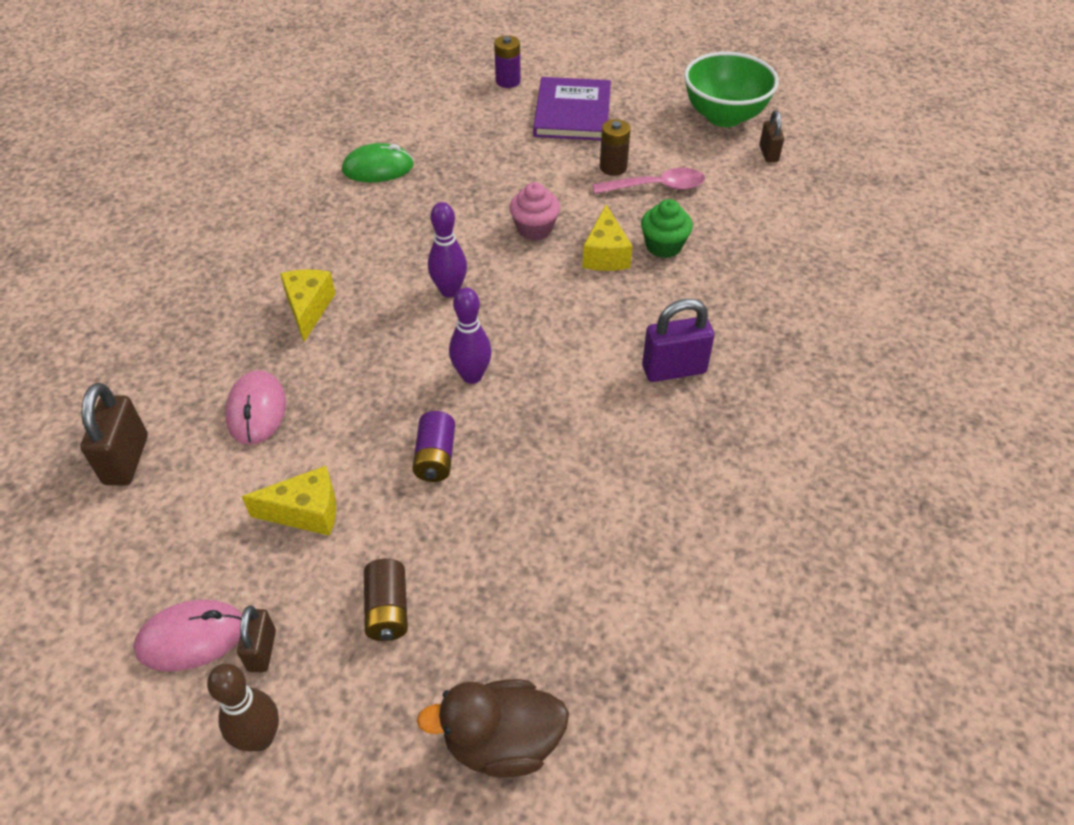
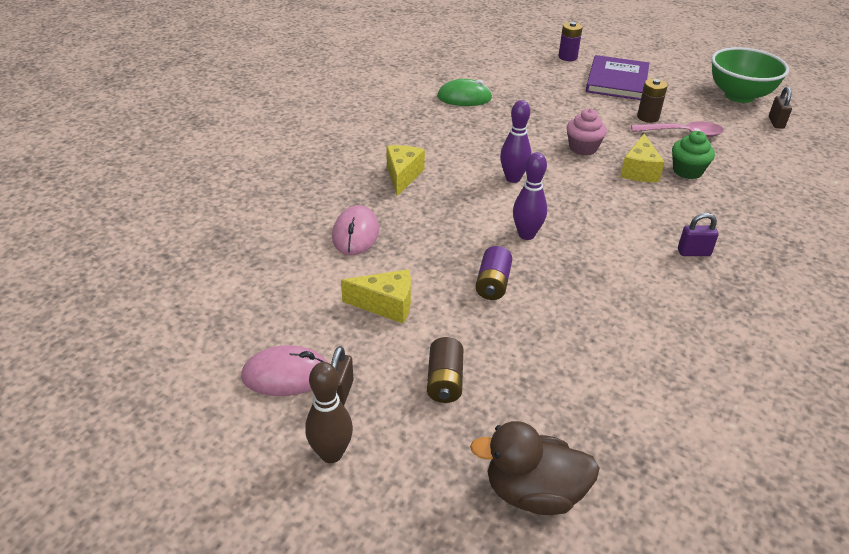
camera: 10 degrees right, 10 degrees down
(126, 460) = (253, 251): brown padlock -> none
(674, 370) = (693, 252): purple padlock -> purple padlock, size x0.62

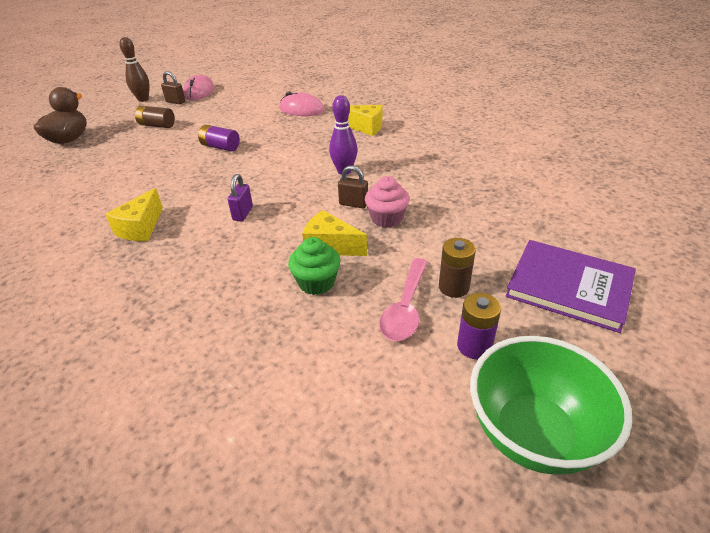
camera: 105 degrees right, 0 degrees up
(386, 305) = (228, 115): yellow cheese -> yellow cheese (141, 228)
(464, 98) = (503, 165): green mouse -> none
(526, 235) = (264, 166): purple bowling pin -> none
(567, 57) = (644, 256): purple battery -> purple battery (474, 346)
(693, 252) = (186, 243): purple padlock -> purple padlock (242, 213)
(776, 123) = (424, 445): brown padlock -> brown padlock (353, 204)

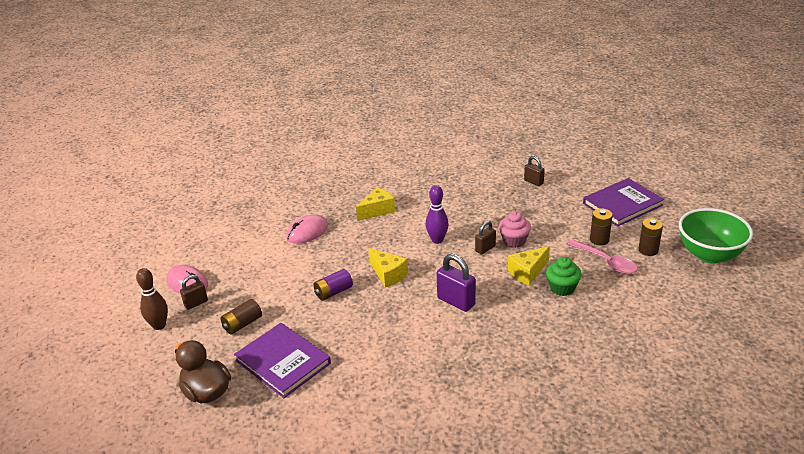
camera: 60 degrees left, 5 degrees down
(113, 156) = (283, 362): none -> purple book
(141, 228) = (433, 358): yellow cheese -> yellow cheese (388, 274)
(242, 213) = (456, 301): purple padlock -> purple padlock, size x1.62
(474, 346) = (648, 250): purple battery -> brown battery
(529, 197) = (533, 182): none -> brown padlock

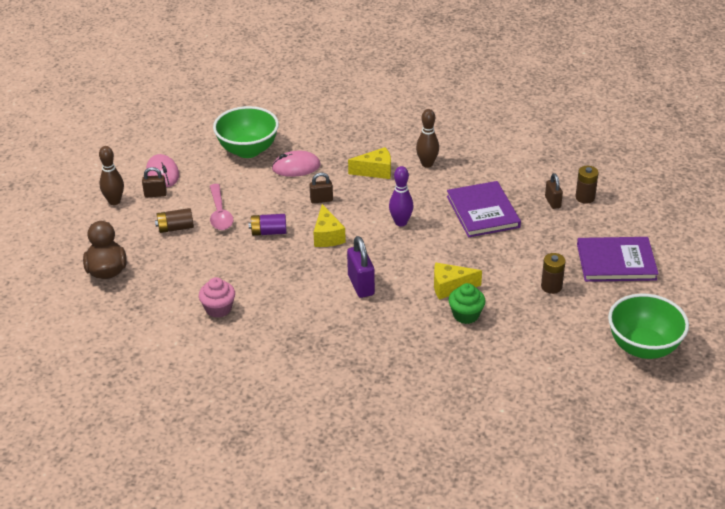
camera: 30 degrees right, 5 degrees up
(251, 235) = (248, 150): none -> green bowl
(283, 362) = (180, 273): purple book -> purple book (483, 211)
(413, 190) = (427, 164): none -> brown bowling pin
(485, 249) = (435, 249): brown padlock -> brown padlock (321, 200)
(514, 241) = (469, 253): pink cupcake -> pink cupcake (218, 309)
(606, 262) = (533, 310): pink spoon -> pink spoon (220, 214)
(648, 250) = (587, 317): brown battery -> brown battery (585, 197)

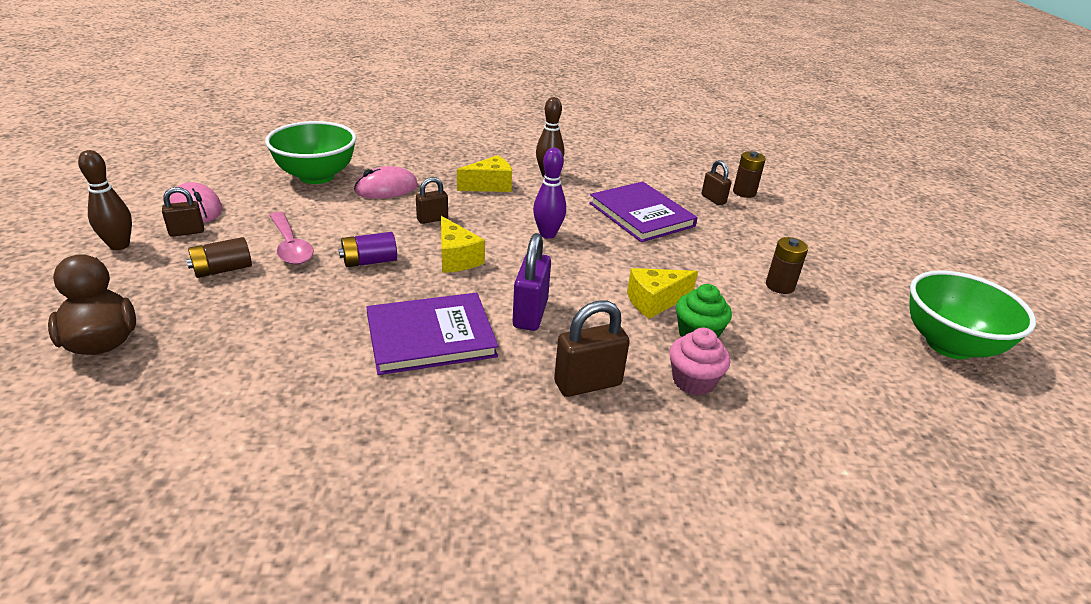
camera: 20 degrees left, 5 degrees down
(218, 309) = (313, 377): pink cupcake -> pink cupcake (693, 381)
(361, 285) = (530, 314): purple padlock -> purple padlock turned 45 degrees clockwise
(376, 336) = (588, 383): none -> brown padlock
(616, 262) = (830, 251): purple book -> purple book (431, 336)

